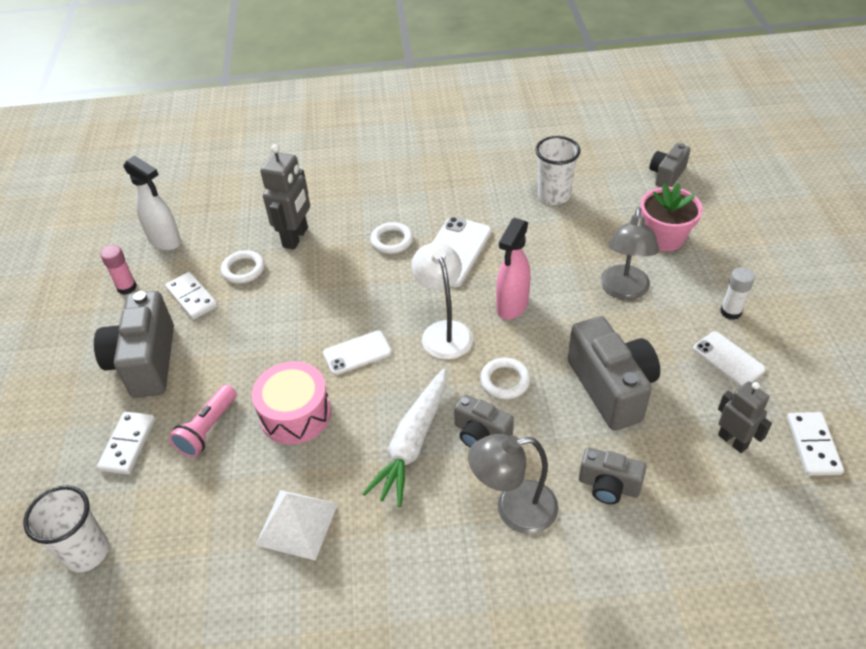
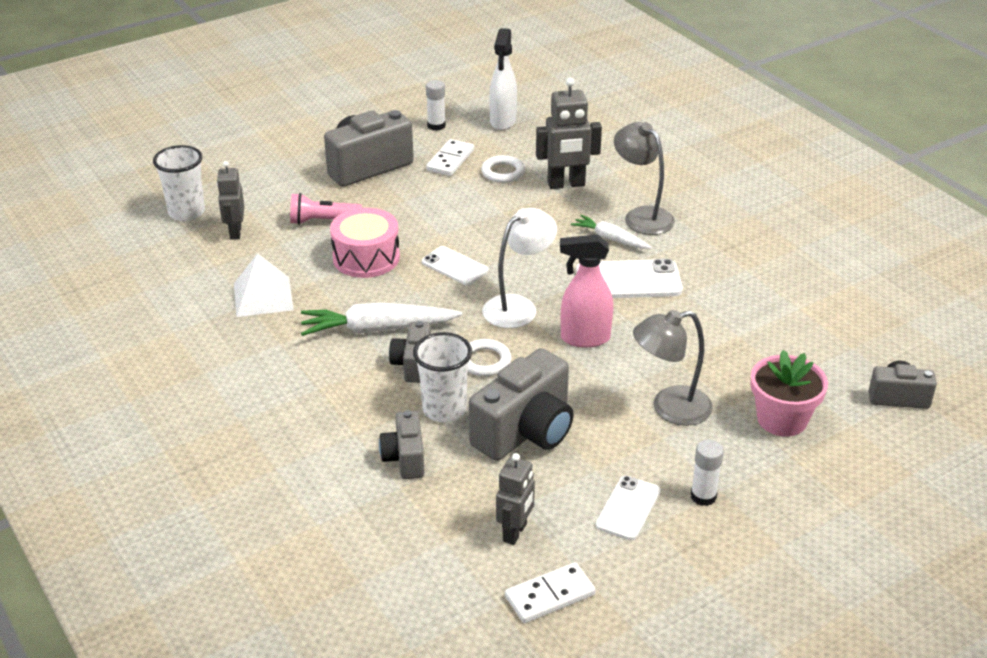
camera: 60 degrees right, 10 degrees down
(127, 287) = (436, 126): pink glue stick -> white glue stick
(128, 444) = (285, 191): white domino -> none
(164, 514) = (235, 232): none -> grey robot
(392, 241) = (610, 238): white ring -> white carrot
(514, 509) = (345, 407): grey lamp -> grey lamp (642, 216)
(553, 196) = (776, 321): white cup -> white cup (444, 410)

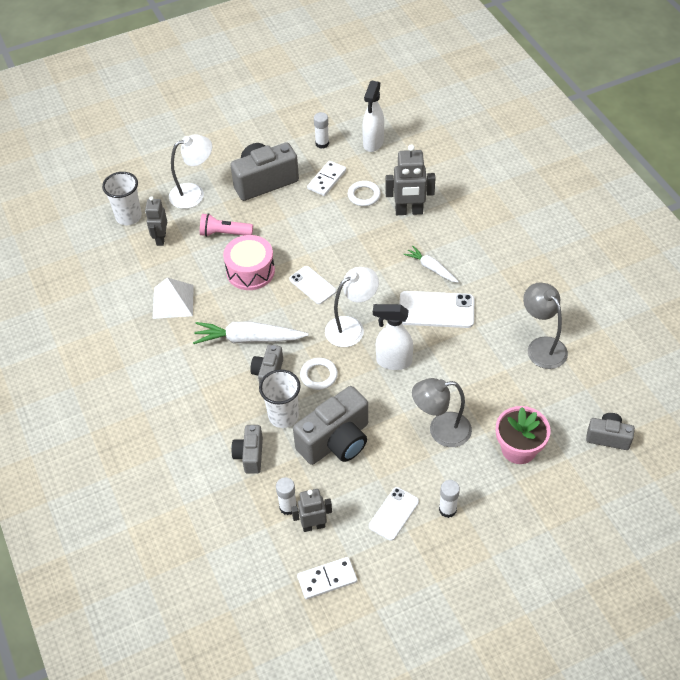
camera: 10 degrees right, 15 degrees up
(273, 184) = (194, 193): none -> white lamp
(473, 514) = (288, 507): none -> white glue stick
(515, 532) = (313, 525): grey robot -> grey robot turned 135 degrees counterclockwise
(584, 338) = (393, 361): pink spray bottle -> white spray bottle
(642, 216) = (459, 248): grey lamp -> grey lamp (542, 346)

